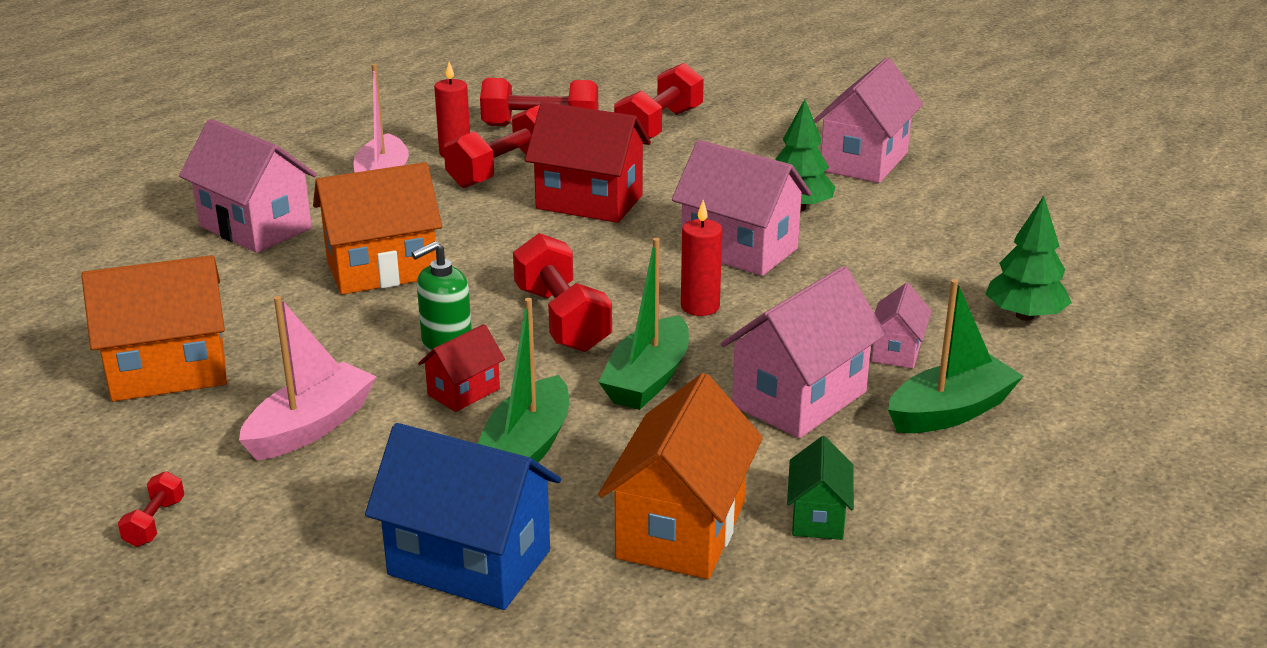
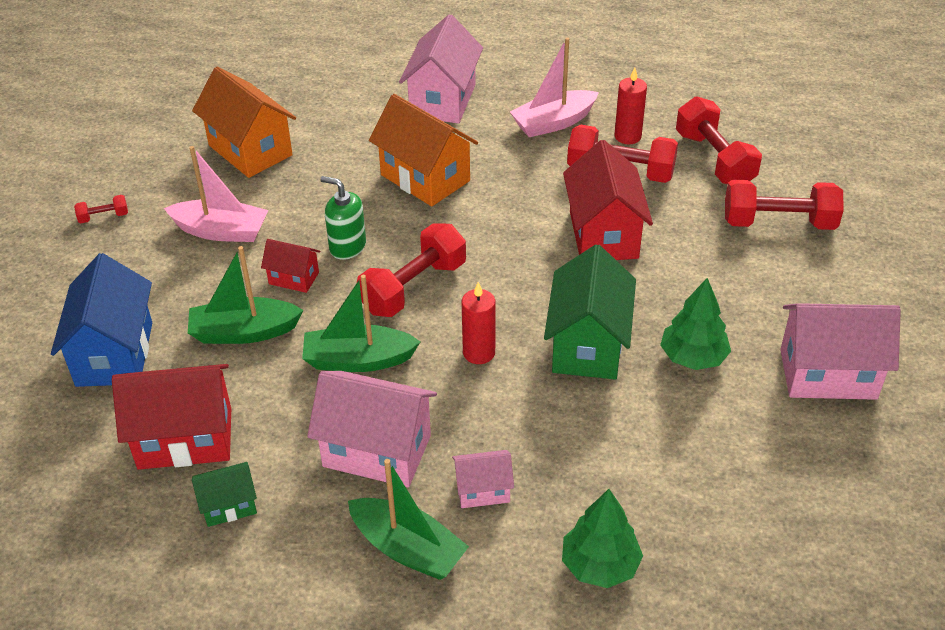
camera: 65 degrees right, 15 degrees up
(681, 530) = (185, 438): orange house -> red house
(739, 249) = (588, 345): pink house -> green house

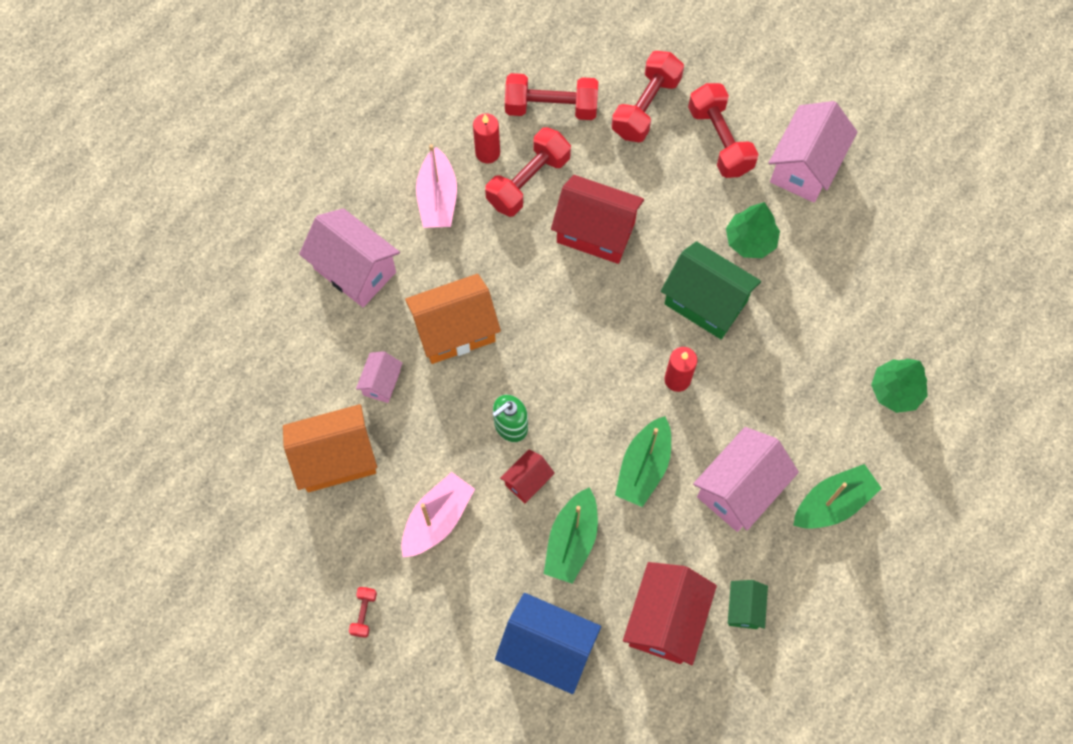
camera: 65 degrees left, 25 degrees up
(413, 287) = (584, 395): red dumbbell -> red dumbbell (720, 140)
(483, 490) = (805, 434): pink house -> pink house (381, 383)

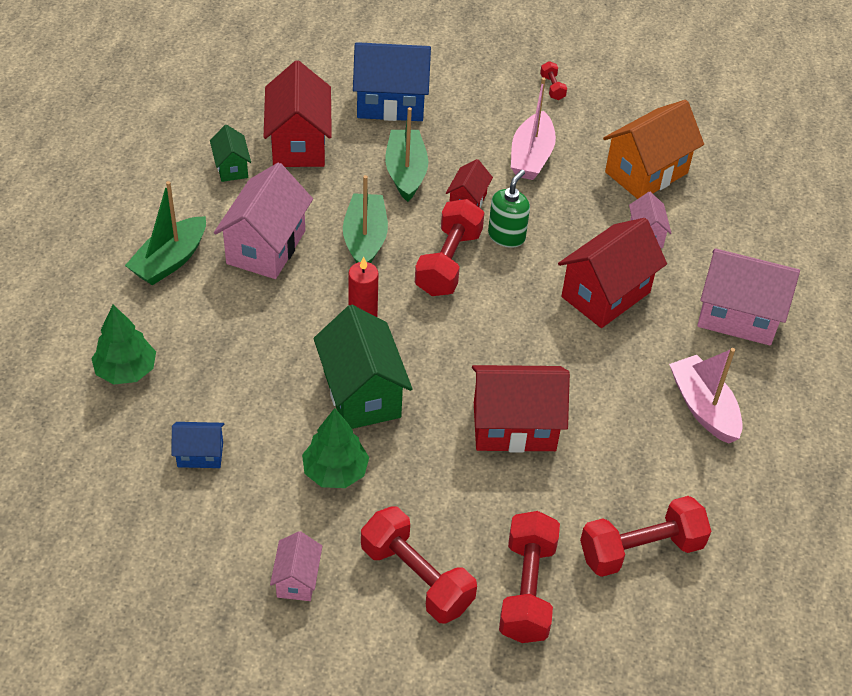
camera: 155 degrees right, 20 degrees down
(455, 330) = (605, 294): orange house -> red house
(487, 153) = (681, 472): red candle -> none
(528, 181) = (617, 456): red dumbbell -> red dumbbell (448, 262)
(705, 302) = (361, 394): green house -> green house turned 60 degrees clockwise
(805, 167) = (297, 579): pink house -> pink house, size x0.52
(851, 290) = (200, 454): none -> blue house

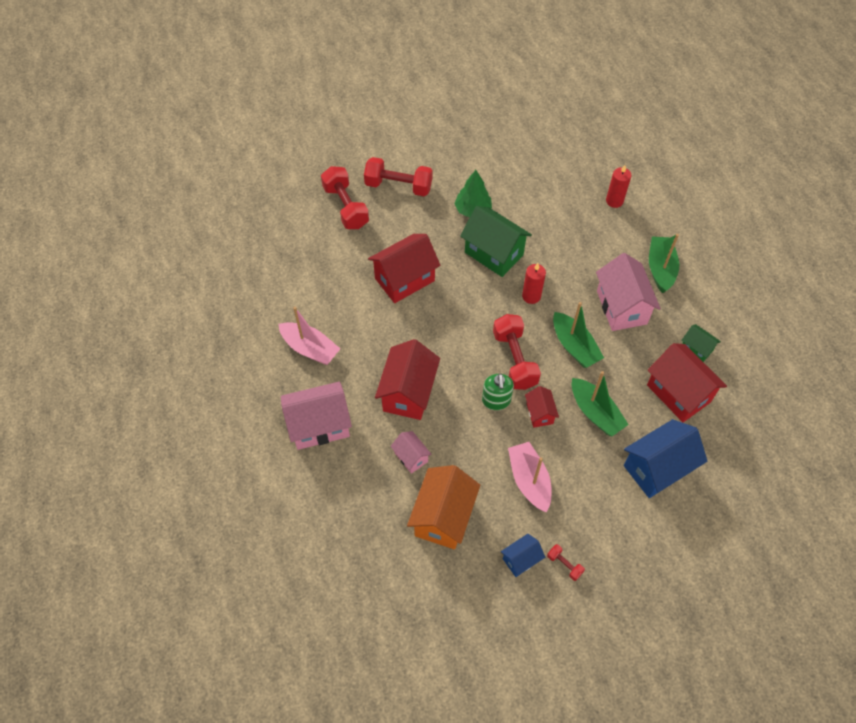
camera: 150 degrees right, 10 degrees up
(126, 371) = (614, 201): green tree -> red candle
(200, 454) = (540, 184): blue house -> blue house (521, 560)
(297, 579) = (449, 159): pink house -> none
(641, 549) = (303, 252): red dumbbell -> none

